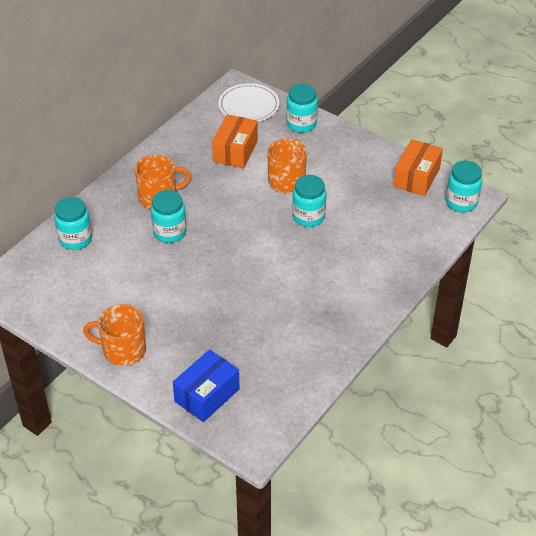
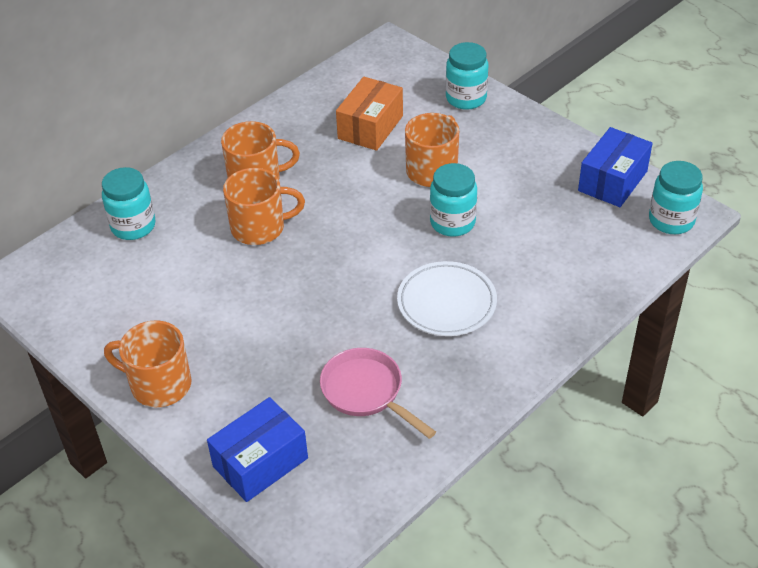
camera: 10 degrees right, 0 degrees up
(169, 232) = (260, 228): turquoise jar -> orange mug
(249, 106) = (400, 71): white plate -> white plate (446, 303)
(271, 341) = (366, 392): none -> pink pan
(416, 177) = (612, 181): orange box -> blue box

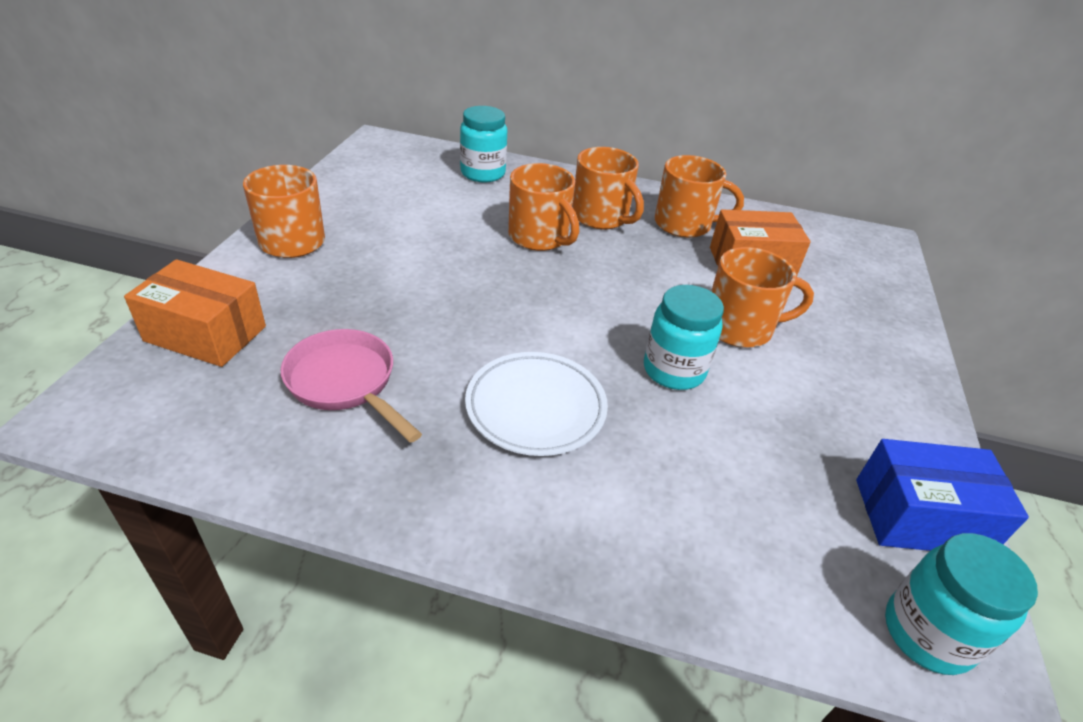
camera: 55 degrees right, 5 degrees down
(260, 462) = (206, 334): blue box -> orange box
(299, 137) = (684, 224): none -> orange mug
(366, 392) = (345, 383): pink pan -> pink pan turned 60 degrees counterclockwise
(466, 98) = (882, 319): turquoise jar -> none

